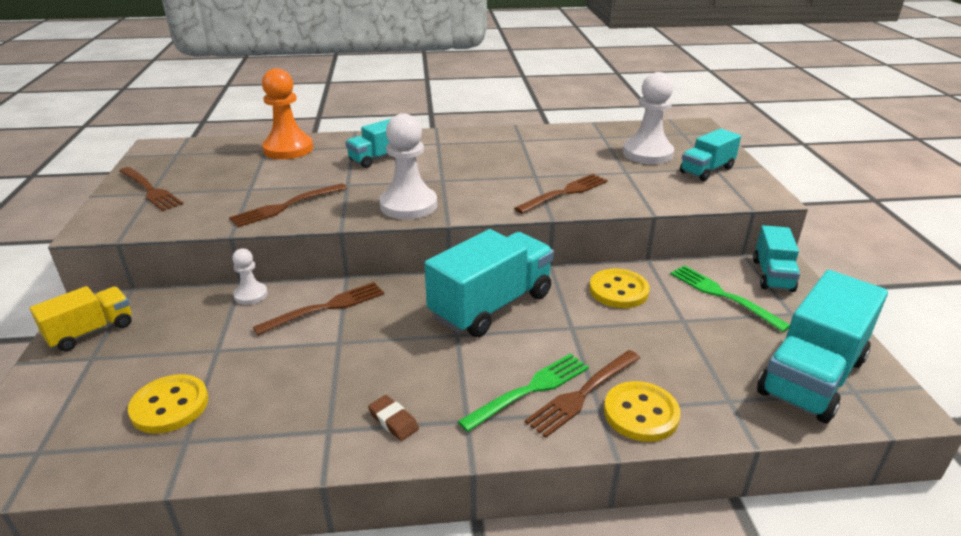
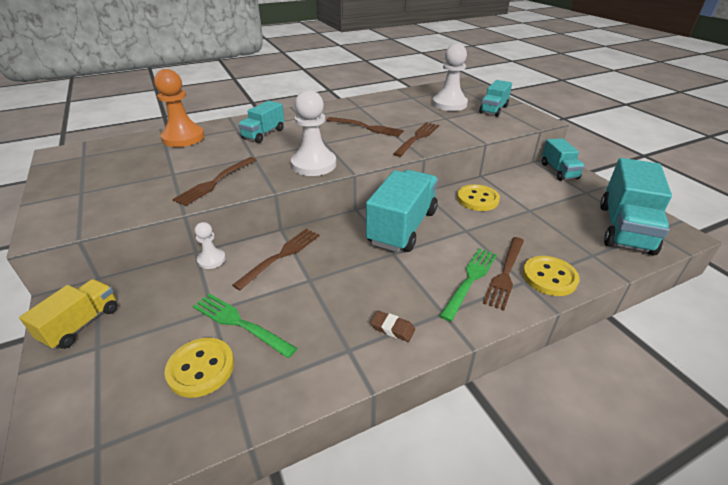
camera: 20 degrees left, 5 degrees up
(150, 190) = (79, 190): brown fork -> brown fork (366, 127)
(723, 296) = (541, 189): green fork -> green fork (240, 323)

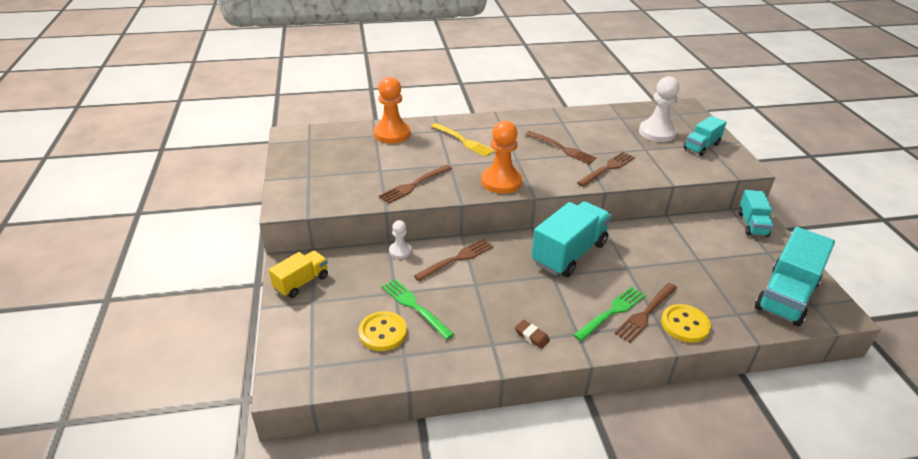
camera: 15 degrees right, 0 degrees up
(263, 134) = (463, 141): turquoise truck -> yellow fork
(314, 165) = (501, 182): white pawn -> orange pawn
(477, 199) = (651, 239): yellow button -> none

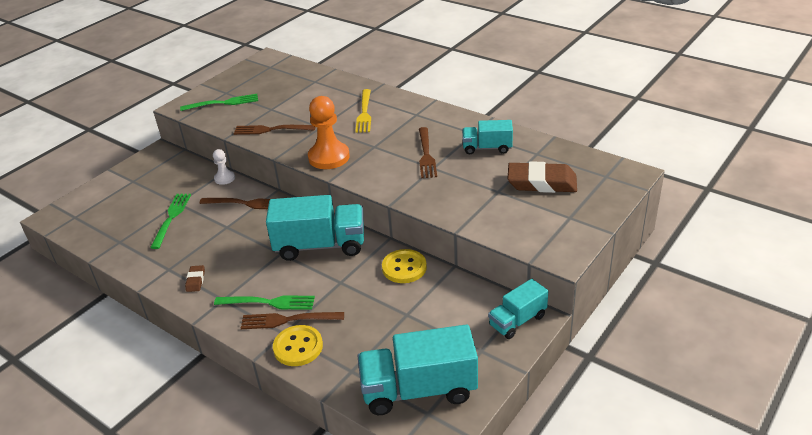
camera: 50 degrees right, 0 degrees up
(301, 283) = (146, 166): yellow truck -> none
(324, 185) = (223, 103): none -> green fork
(383, 332) = (131, 222): yellow button -> yellow button (404, 268)
(392, 134) = (327, 85): orange pawn -> none
(607, 168) = (428, 189): brown fork -> none
(657, 133) = (541, 183): white pawn -> brown eraser
(701, 146) = (559, 216): turquoise truck -> turquoise truck (487, 148)

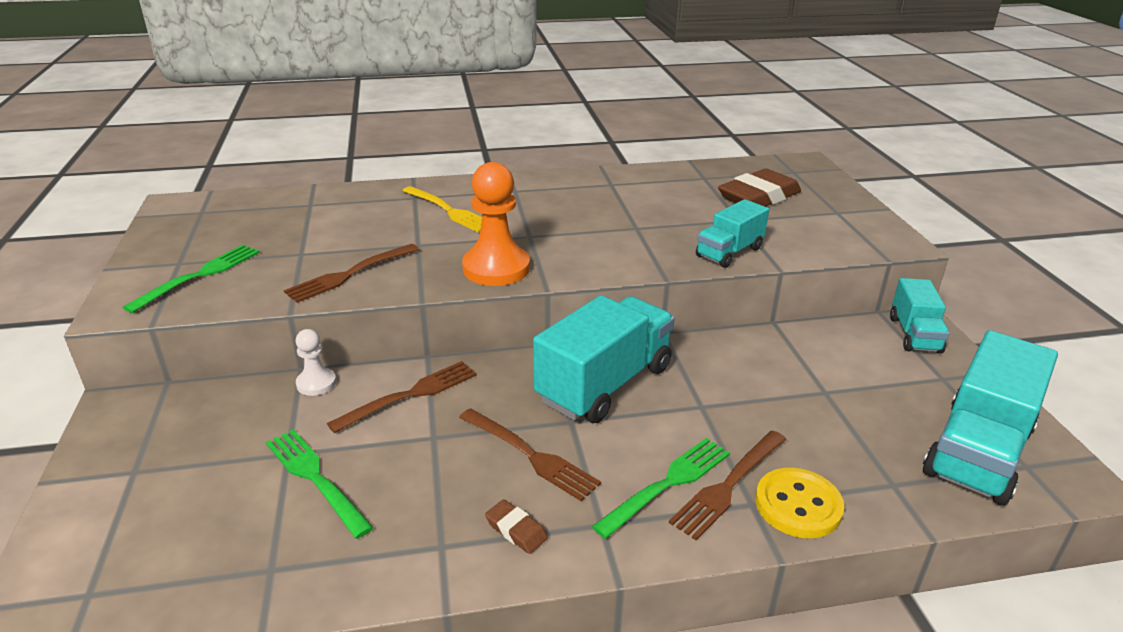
camera: 50 degrees left, 5 degrees down
(404, 268) = (735, 351): yellow button -> none
(426, 155) = (605, 220): brown fork -> brown fork (530, 455)
(487, 148) = (651, 190): turquoise truck -> turquoise truck (729, 252)

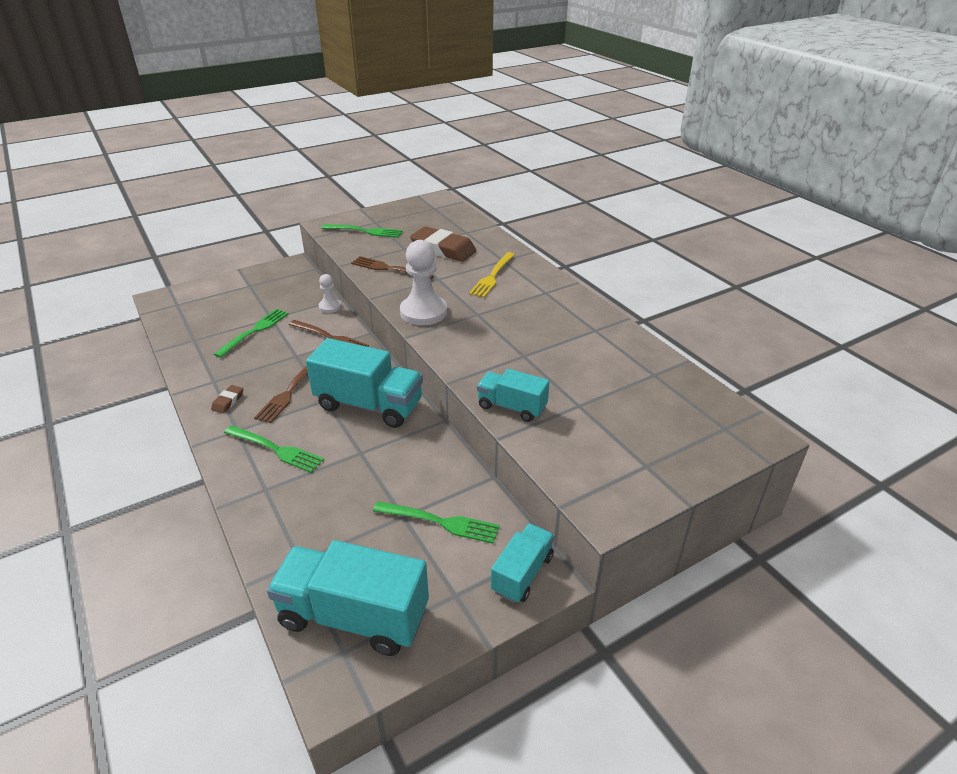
camera: 70 degrees right, 5 degrees up
(496, 268) = (423, 312): orange pawn -> white pawn
(728, 485) = (280, 476): brown fork -> none
(759, 197) = (638, 411): brown eraser -> brown eraser (443, 249)
(798, 505) = (267, 511): yellow button -> none
(838, 368) = (440, 522): none -> green fork
(914, 334) = (522, 574): turquoise truck -> turquoise truck turned 135 degrees clockwise

